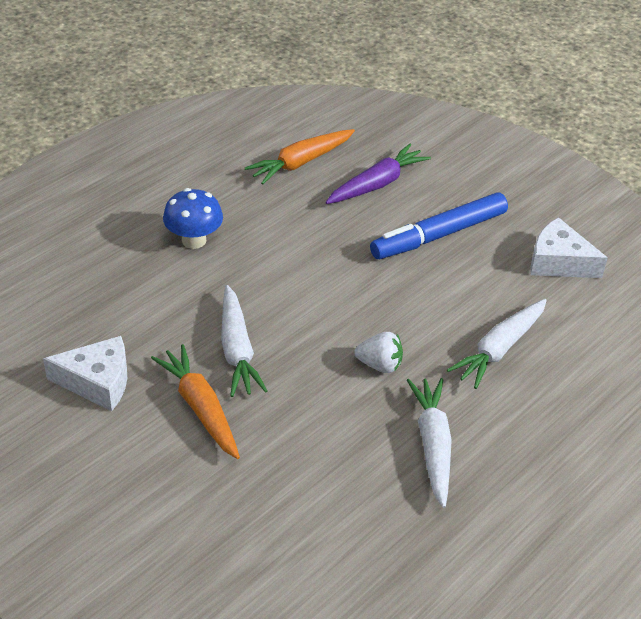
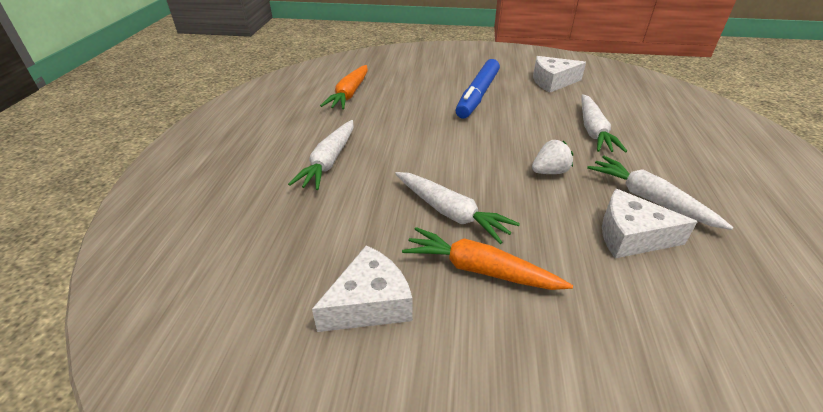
camera: 35 degrees left, 5 degrees down
(194, 240) = (329, 161): blue mushroom -> white carrot
(360, 461) = (631, 236): none -> white cheese
(377, 184) = (409, 87): purple carrot -> none

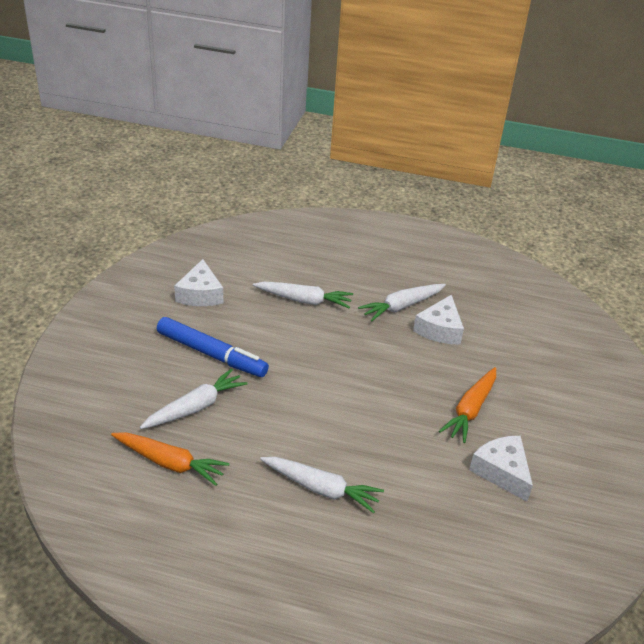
camera: 85 degrees left, 0 degrees up
(450, 213) = (409, 413): white carrot -> white carrot (195, 407)
(549, 172) = (361, 344): white strawberry -> none

